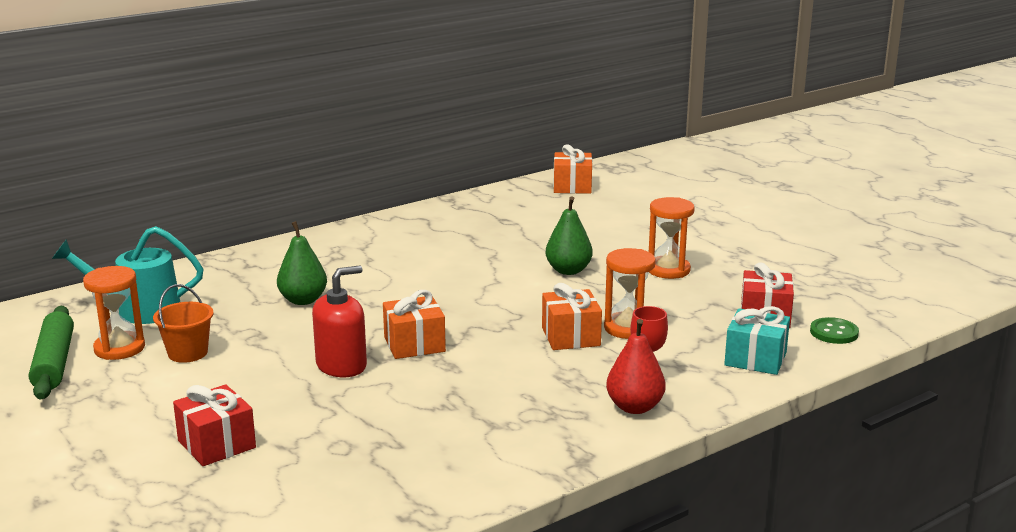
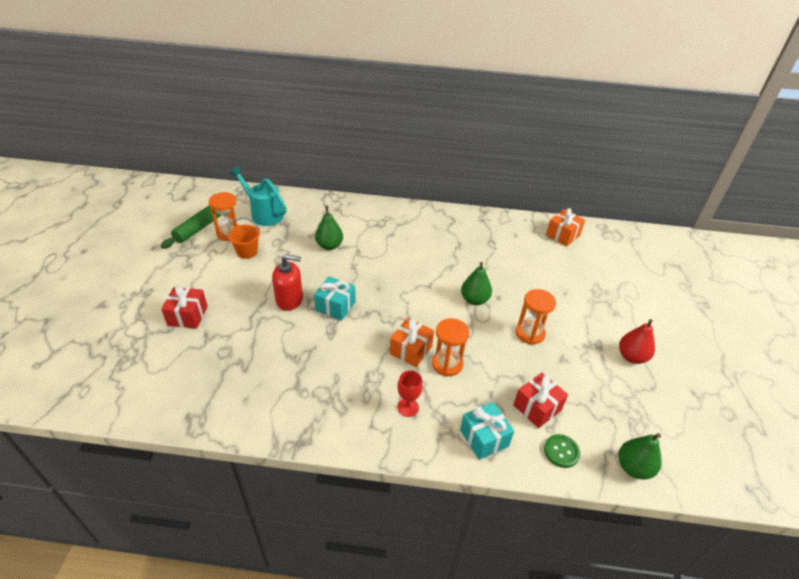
camera: 40 degrees right, 20 degrees up
(414, 344) = (335, 306): orange gift -> turquoise gift
(634, 407) = (372, 425): red pear -> red pear (631, 356)
(903, 312) = (633, 467): none -> green pear

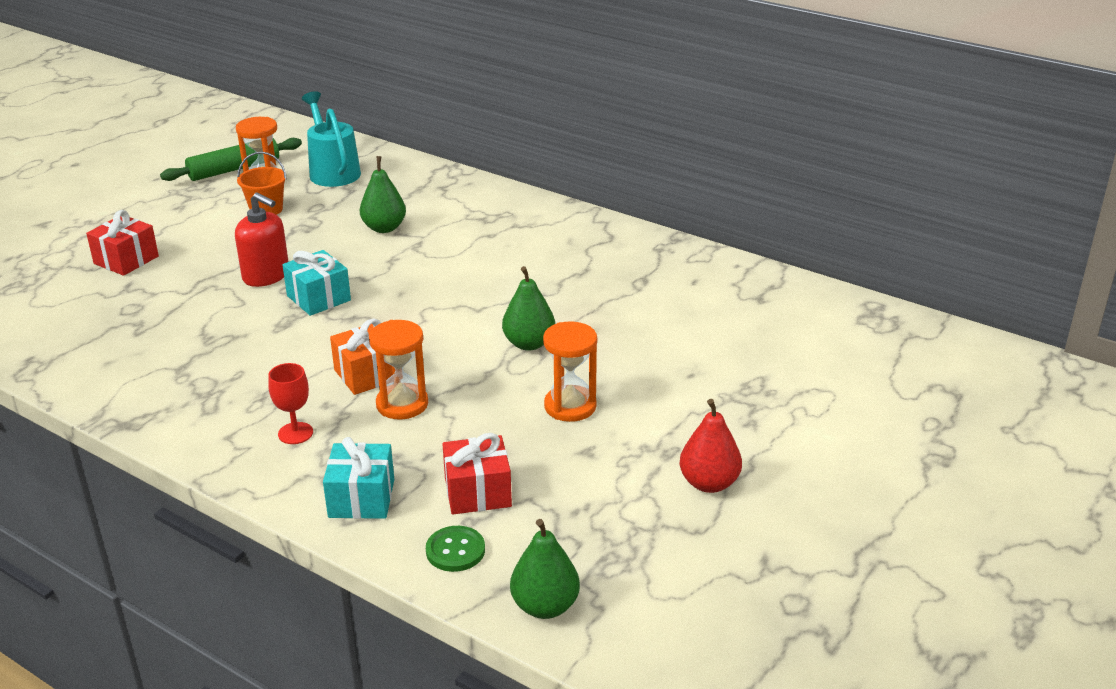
camera: 30 degrees right, 10 degrees down
(562, 235) = (780, 301): orange gift -> none

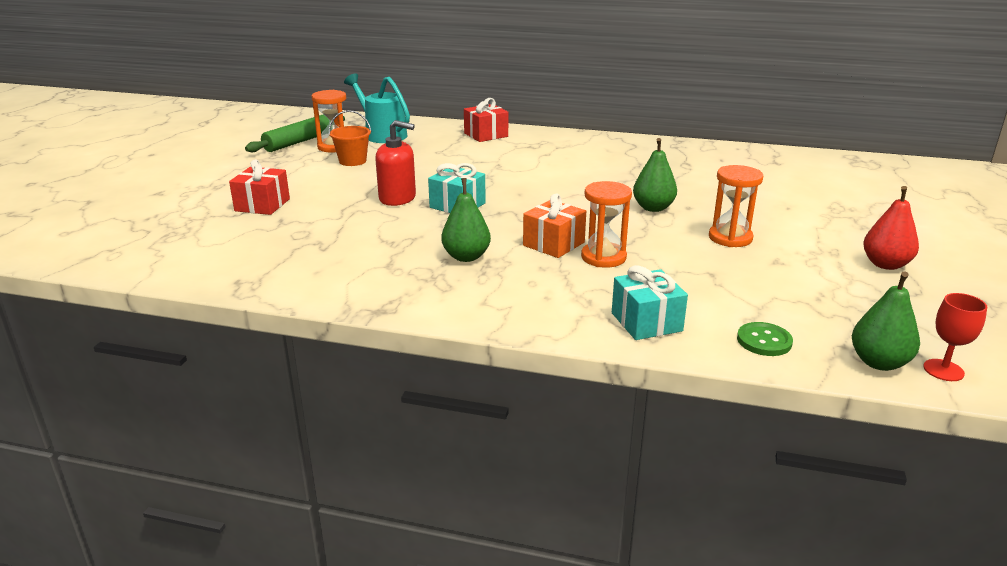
camera: 20 degrees left, 5 degrees down
(295, 433) = (539, 290): red goblet -> red goblet (943, 370)
(384, 228) = (461, 160): green pear -> green pear (466, 257)
(477, 492) = (731, 300): red gift -> red gift (486, 135)

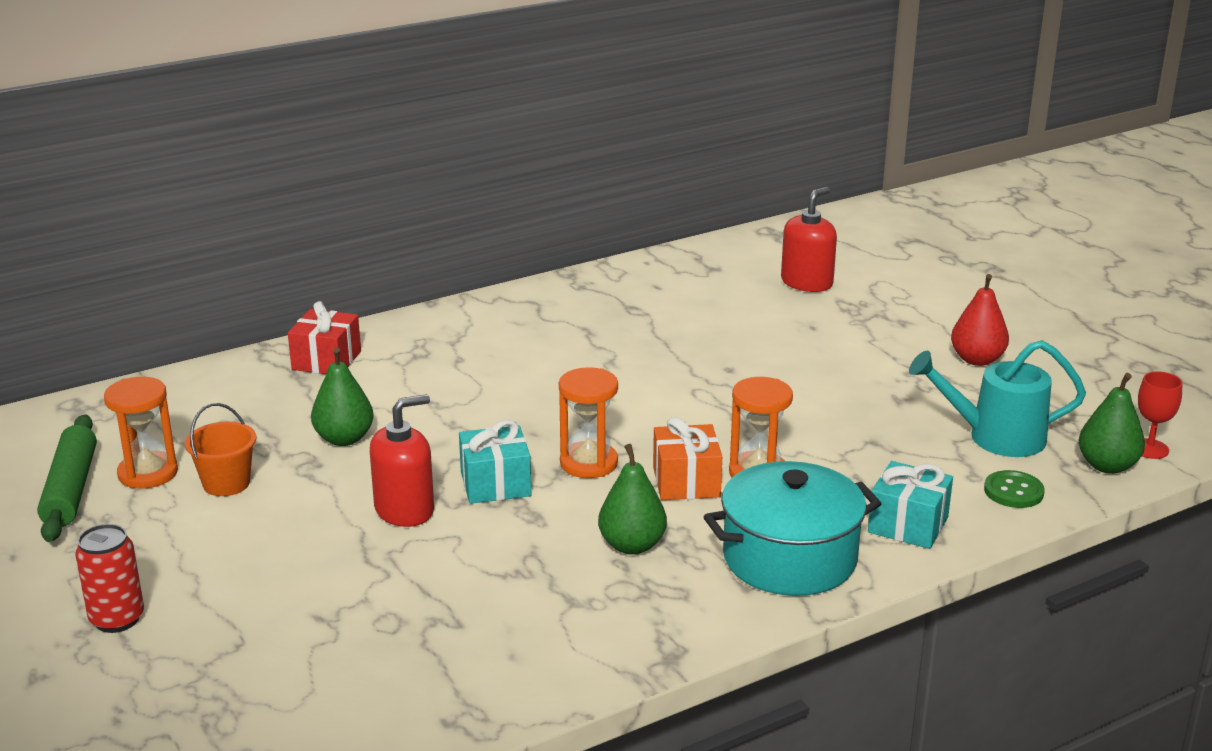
camera: 45 degrees left, 0 degrees up
(219, 187) = (117, 619): none -> red can
(262, 205) = (245, 611): red gift -> none
(381, 134) = (175, 421): turquoise watering can -> turquoise watering can (994, 437)
(537, 302) = (789, 558): none -> turquoise pot
(653, 208) = (699, 386): green pear -> green pear (344, 439)
(730, 238) = (823, 390): orange hourglass -> orange hourglass (588, 463)
(829, 187) = (807, 283): none -> red soap dispenser

